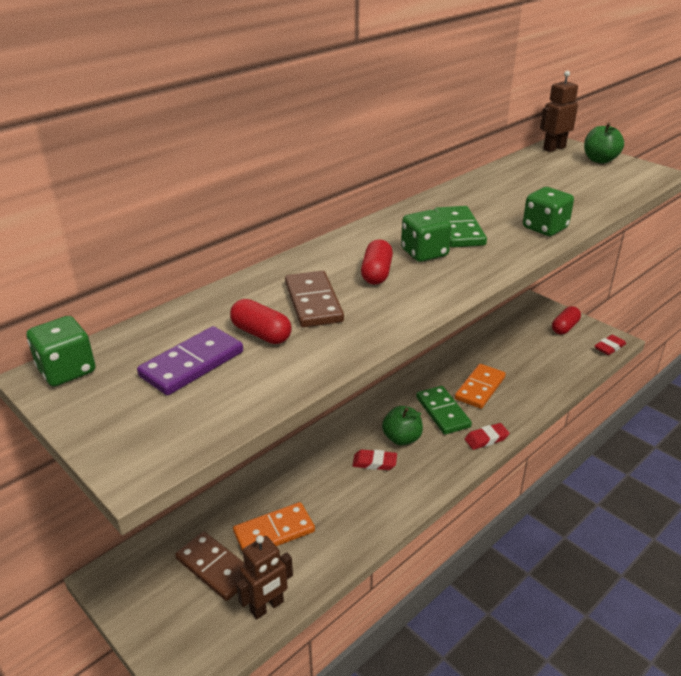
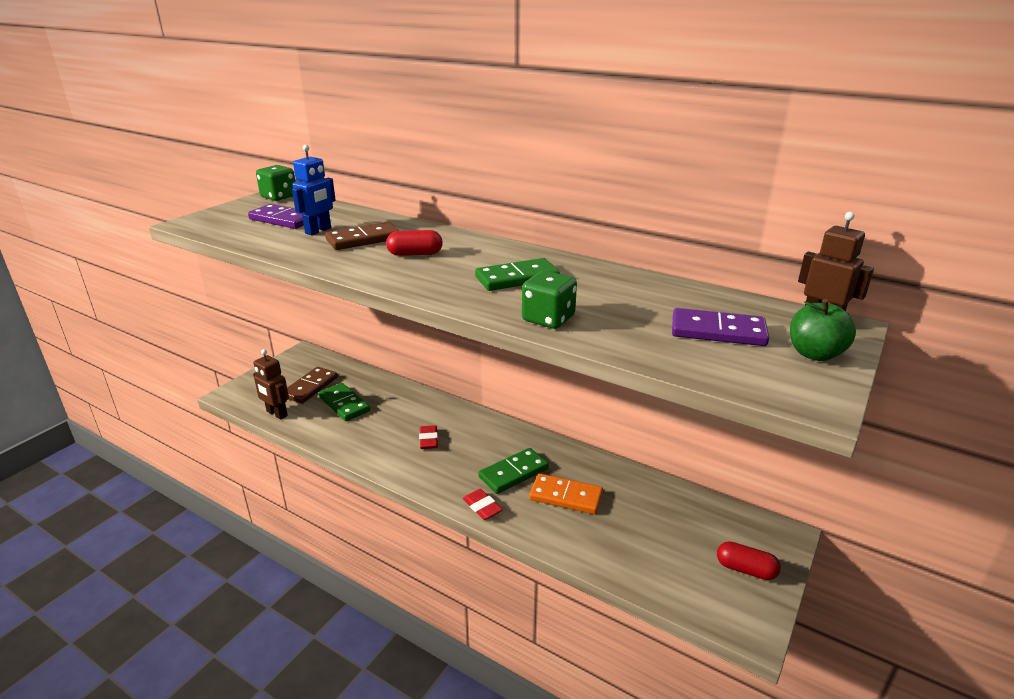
camera: 75 degrees right, 5 degrees down
(261, 334) = (318, 231): red capsule -> blue robot
(274, 532) = (344, 404): orange domino -> green domino
(402, 438) = (465, 451): green apple -> none
(424, 253) = (460, 268): green dice -> none
(568, 178) = (718, 331): none -> purple domino
(609, 347) = (727, 622): red eraser -> none

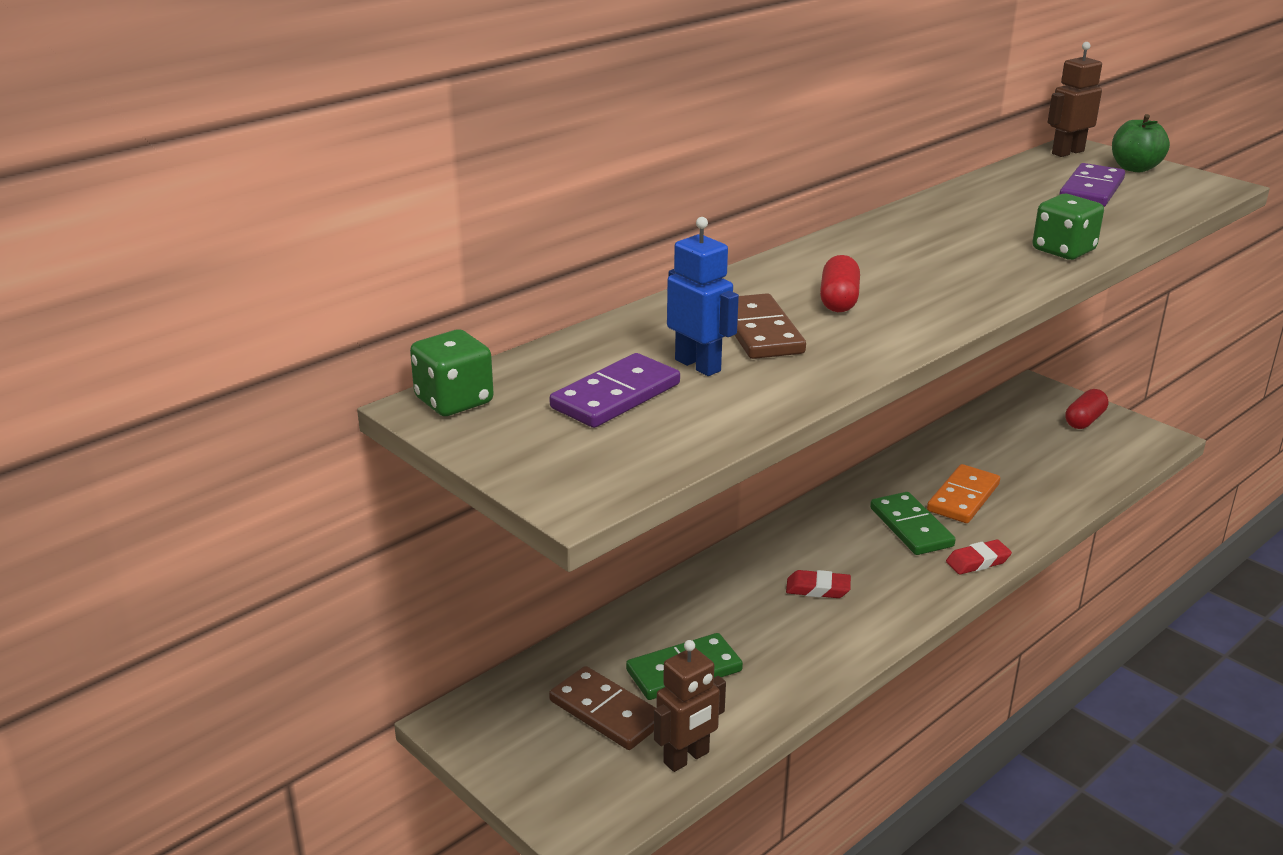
camera: 75 degrees left, 0 degrees up
(517, 278) = (943, 251): green domino -> none

